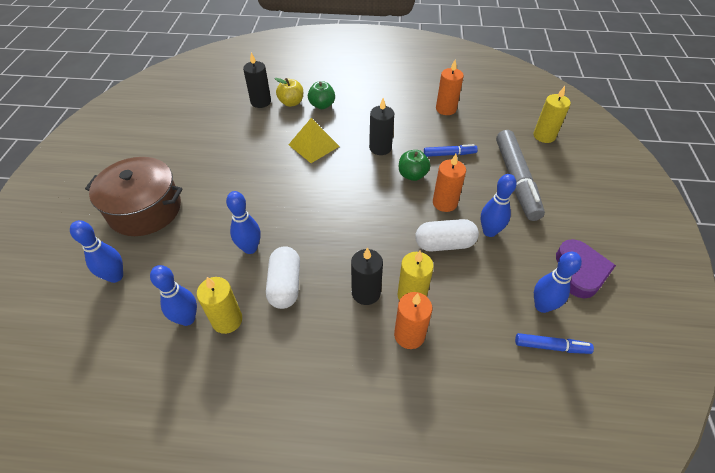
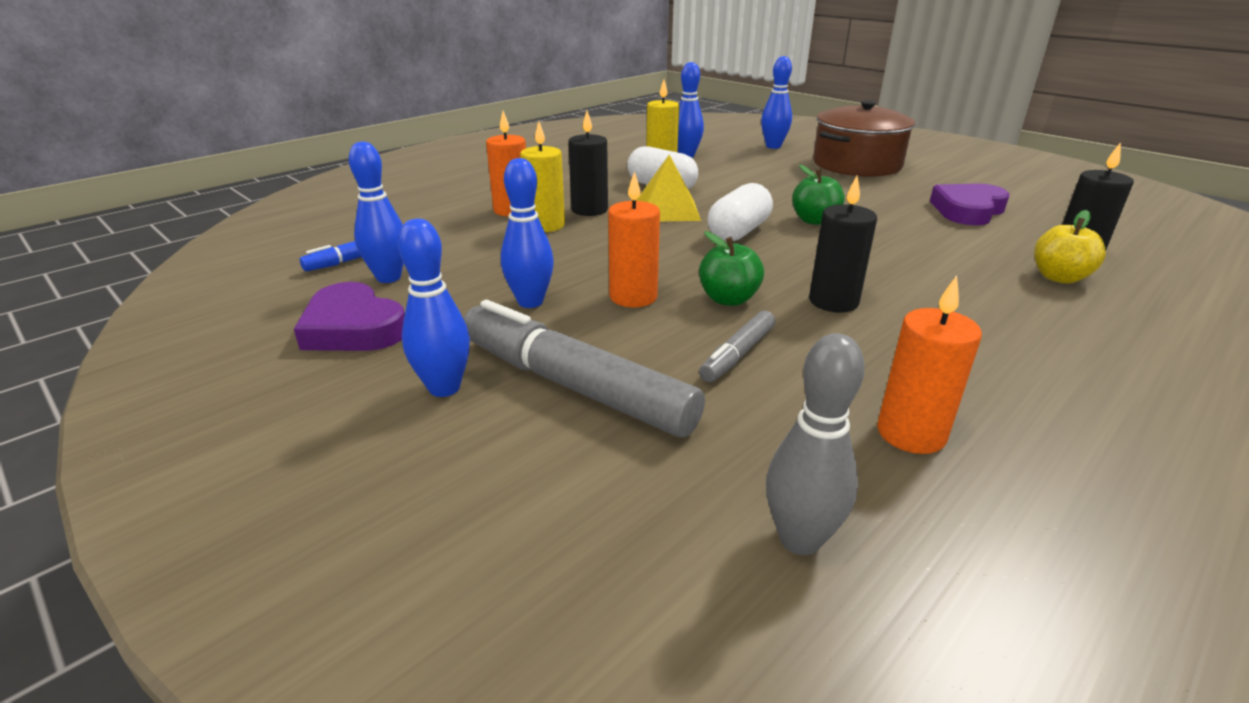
camera: 130 degrees right, 20 degrees down
(218, 141) = (967, 210): none -> purple heart
(250, 248) = (733, 186): blue bowling pin -> blue bowling pin (444, 388)
(314, 145) = (896, 258): yellow pyramid -> yellow pyramid (667, 210)
(322, 105) = (1031, 299): green apple -> green apple (814, 220)
(444, 244) = (570, 266): white capsule -> white capsule (739, 232)
(449, 154) = (737, 355): blue marker -> grey marker
(509, 113) = (800, 539): none -> grey bowling pin
(544, 136) = (633, 532): yellow candle -> none

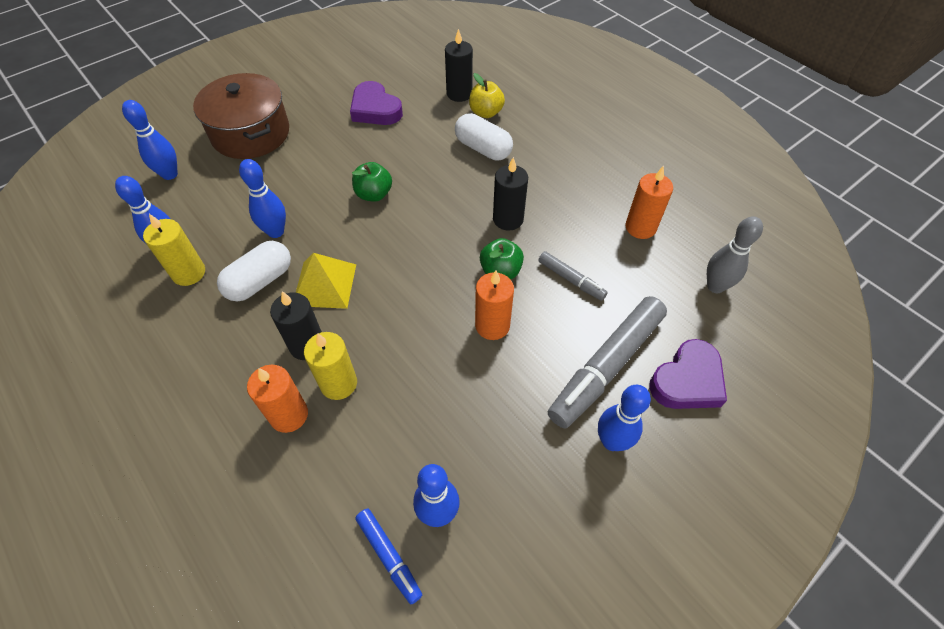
camera: 85 degrees left, 25 degrees up
(353, 328) = (530, 522): purple heart -> purple heart (687, 380)
(530, 302) = (495, 393): blue bowling pin -> blue bowling pin (276, 232)
(739, 232) = (386, 244): white capsule -> white capsule (483, 148)

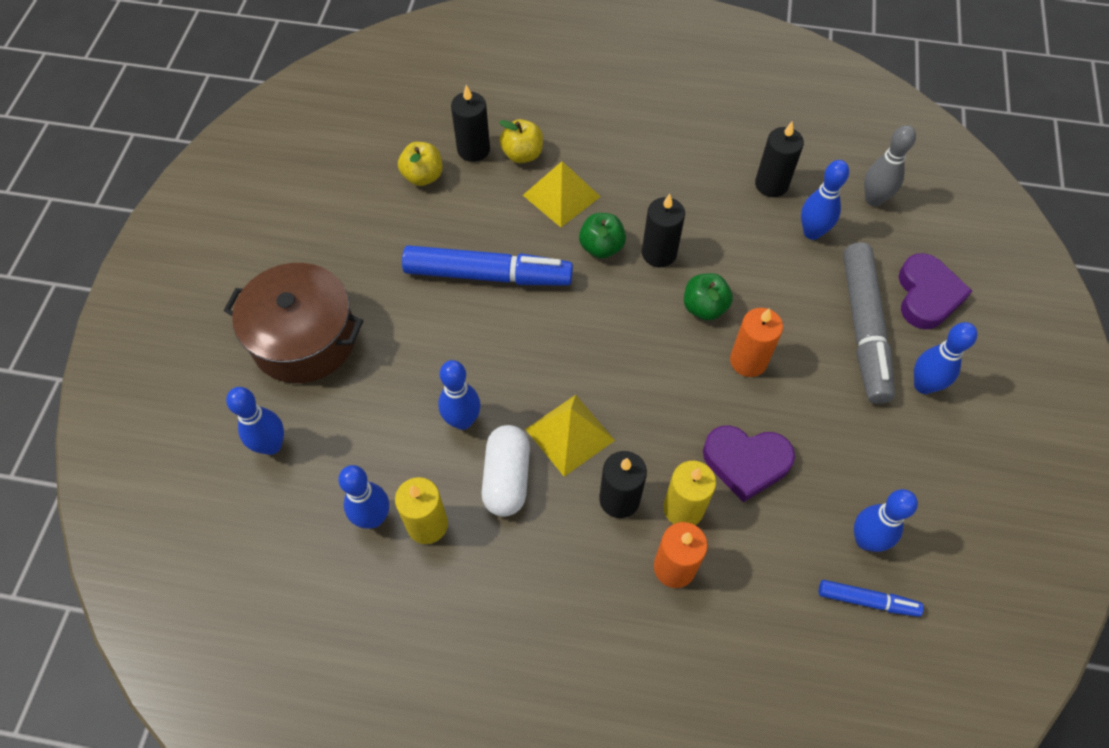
camera: 40 degrees left, 5 degrees up
(374, 194) = (512, 314): green apple -> green apple (601, 247)
(375, 109) = (407, 222): purple heart -> purple heart (746, 462)
(386, 164) = (488, 275): none -> blue marker
(413, 91) = (423, 176): none -> yellow apple
(483, 148) = (561, 196): white capsule -> yellow pyramid
(571, 280) = (766, 273): grey marker -> none
(638, 276) = (812, 232): none -> blue bowling pin
(640, 227) = (771, 184): orange candle -> black candle

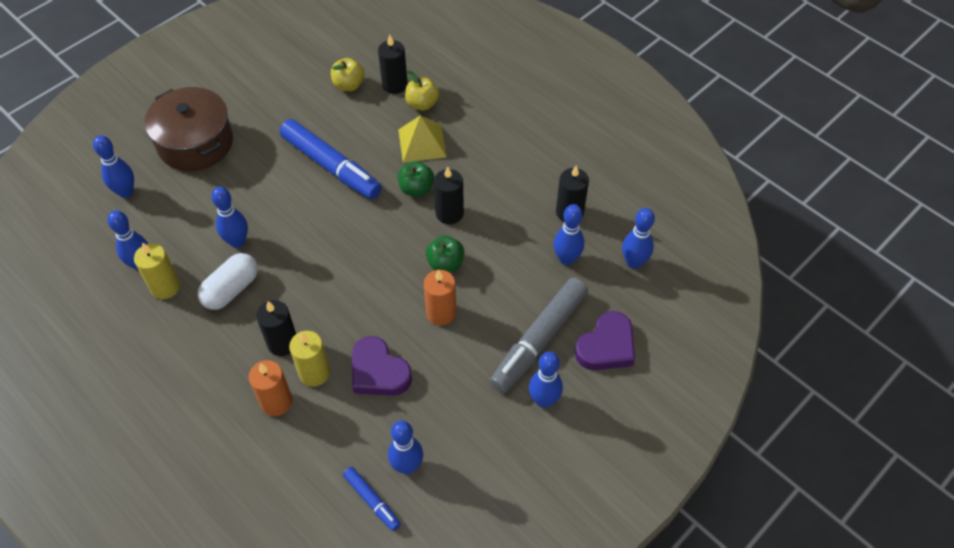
camera: 35 degrees right, 5 degrees down
(570, 434) = (290, 288): yellow pyramid -> none
(873, 199) = (633, 262): grey bowling pin -> blue bowling pin

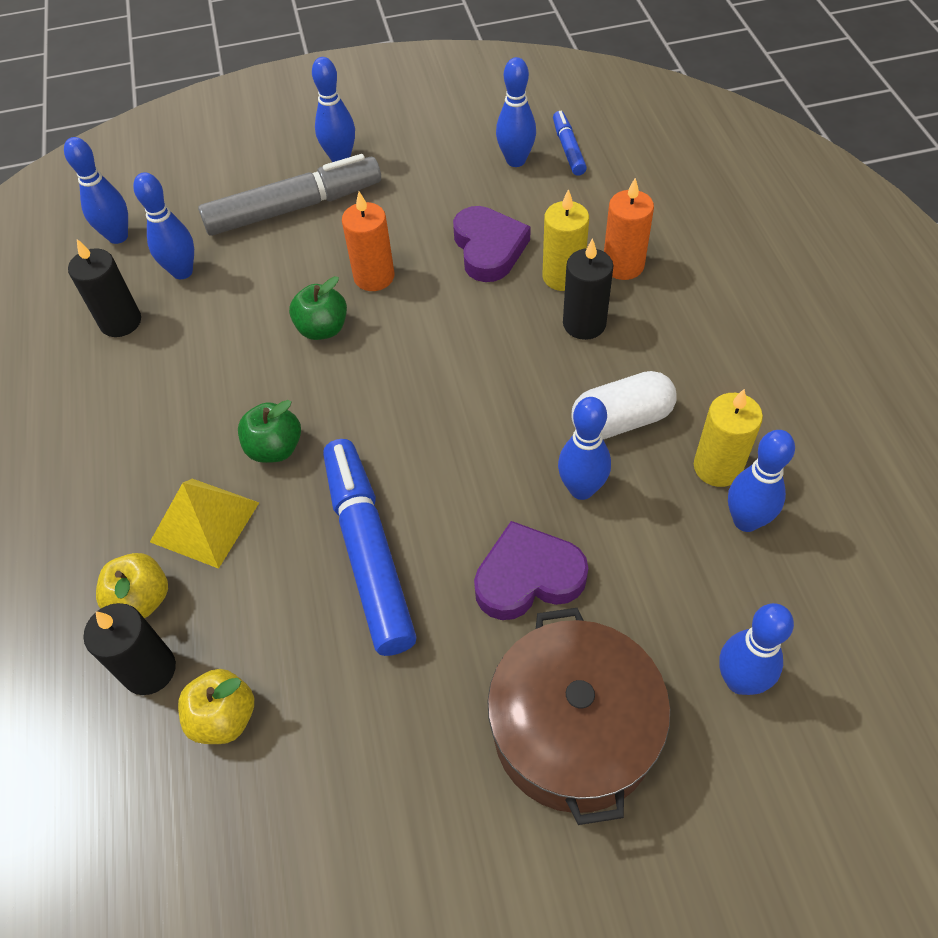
camera: 145 degrees left, 0 degrees up
(449, 213) = (262, 390): black candle -> none
(606, 346) = (234, 176): purple heart -> purple heart (528, 577)

